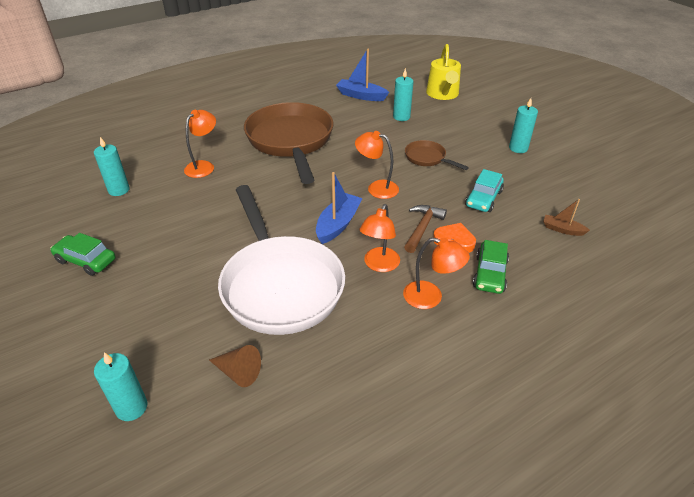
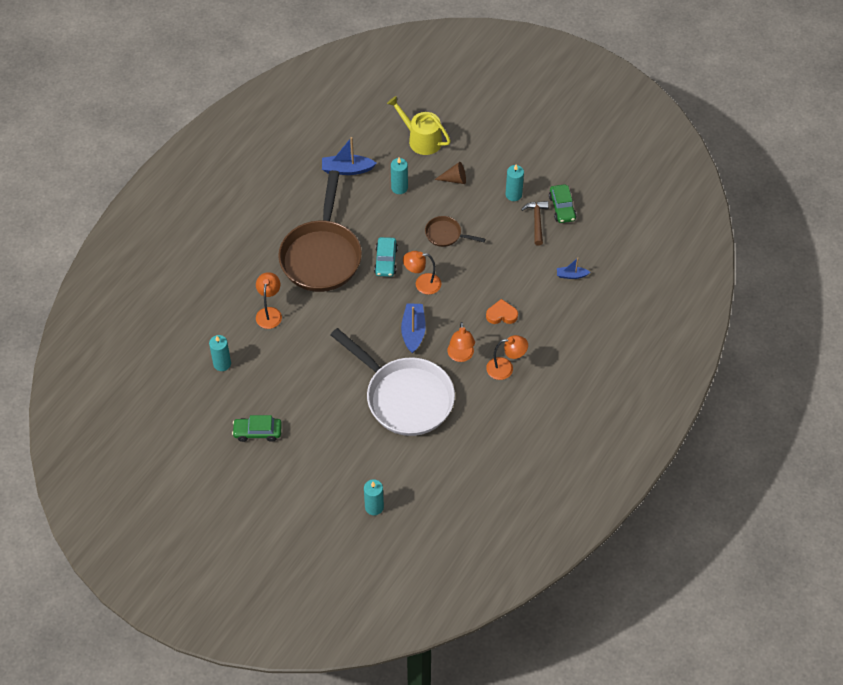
camera: 25 degrees left, 15 degrees up
(238, 372) = (418, 464): brown cone -> brown cone (454, 179)
(291, 141) = (321, 256): brown pan -> brown pan turned 135 degrees counterclockwise
(422, 228) = (475, 311): brown hammer -> brown hammer (537, 221)
(443, 94) = (421, 139): yellow watering can -> yellow watering can turned 150 degrees clockwise
(483, 199) = (506, 265): turquoise car -> turquoise car (386, 261)
(489, 274) = (535, 335): green car -> green car (562, 208)
(562, 229) = (571, 275): brown boat -> blue boat

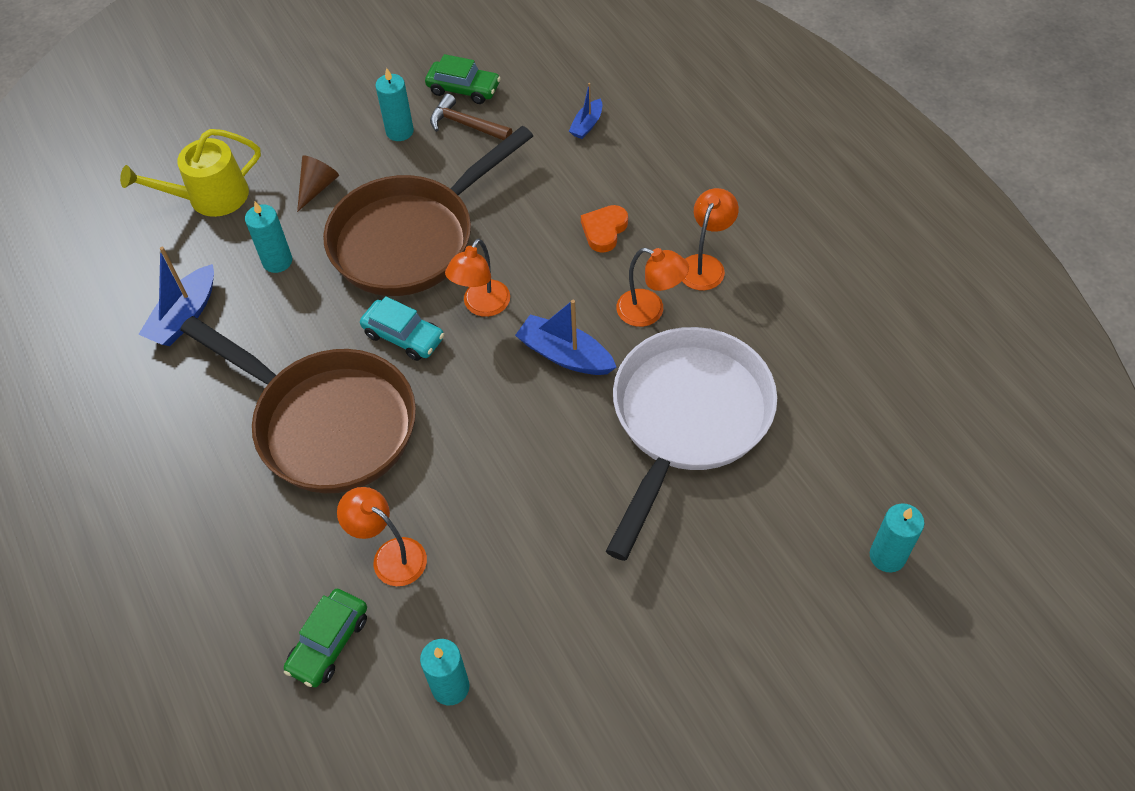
camera: 60 degrees left, 0 degrees up
(257, 432) = (638, 687): green car -> green car (329, 643)
(405, 397) = (687, 419): white pan -> white pan turned 45 degrees counterclockwise
(446, 235) = (410, 239): brown pan -> brown pan, size x2.27

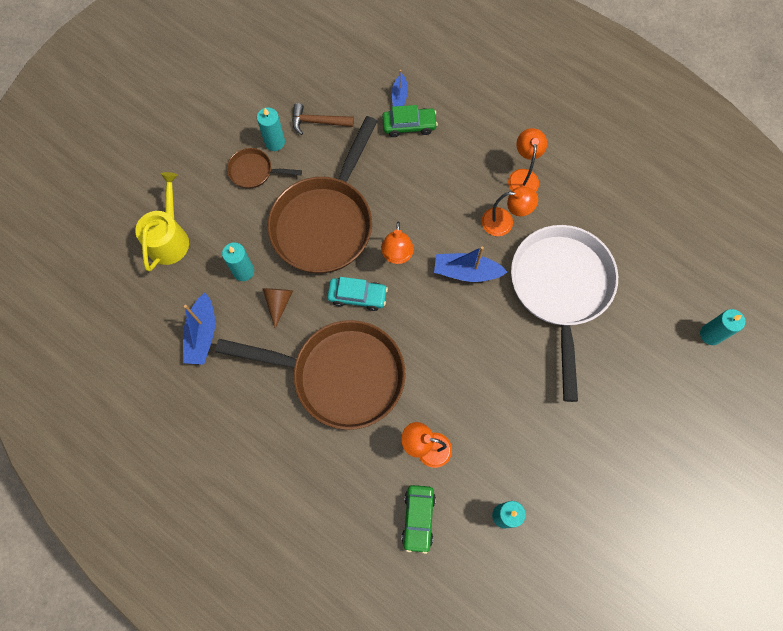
camera: 25 degrees left, 15 degrees up
(211, 197) = (169, 238): yellow watering can -> yellow watering can turned 150 degrees clockwise
(317, 187) = (240, 205): brown cone -> brown cone (278, 303)
(356, 155) = (254, 171): none -> brown pan
(463, 89) = (302, 94): green car -> green car (409, 125)
(604, 230) = (448, 173): orange heart -> none

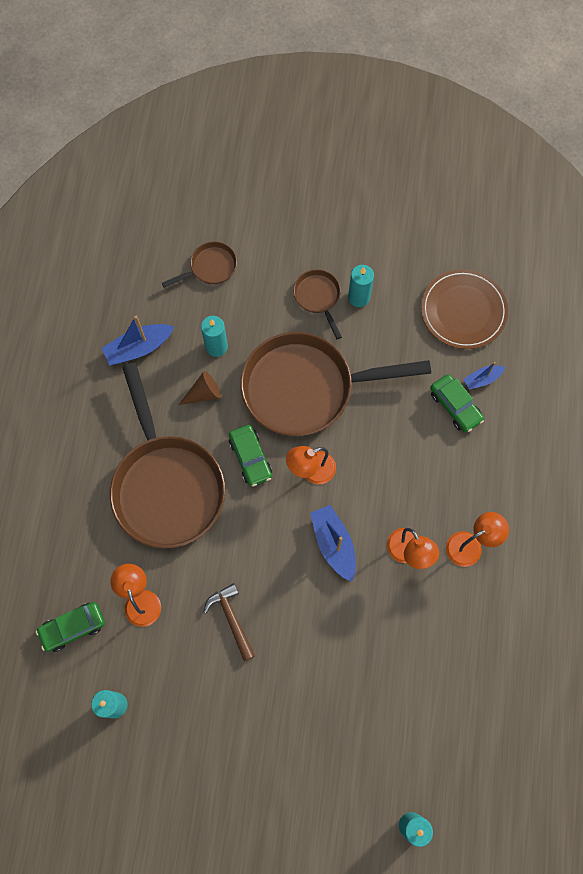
camera: 60 degrees right, 0 degrees up
(169, 238) = (210, 267): yellow watering can -> brown pan
(318, 122) = (404, 322): brown hammer -> brown hammer (231, 619)
(336, 77) = (463, 311): none -> brown plate
(357, 296) = (250, 458): turquoise car -> green car
(560, 289) = (370, 645): white pan -> none

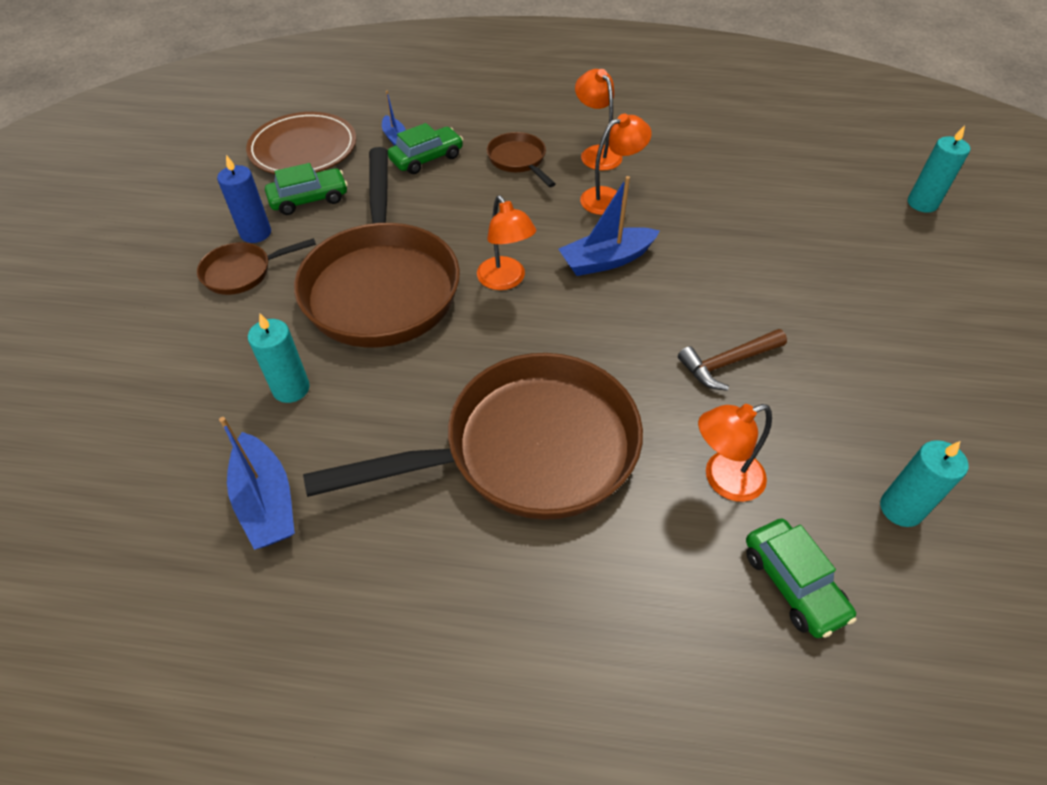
camera: 90 degrees left, 20 degrees down
(204, 393) = (371, 403): brown cone -> none
(210, 267) = (142, 399): brown pan -> brown pan (518, 160)
(250, 458) = (484, 344): green car -> green car (309, 199)
(359, 297) = (256, 233): turquoise candle -> blue candle

